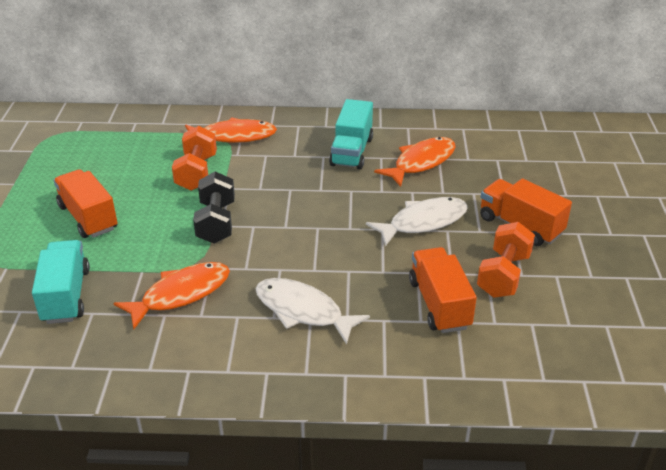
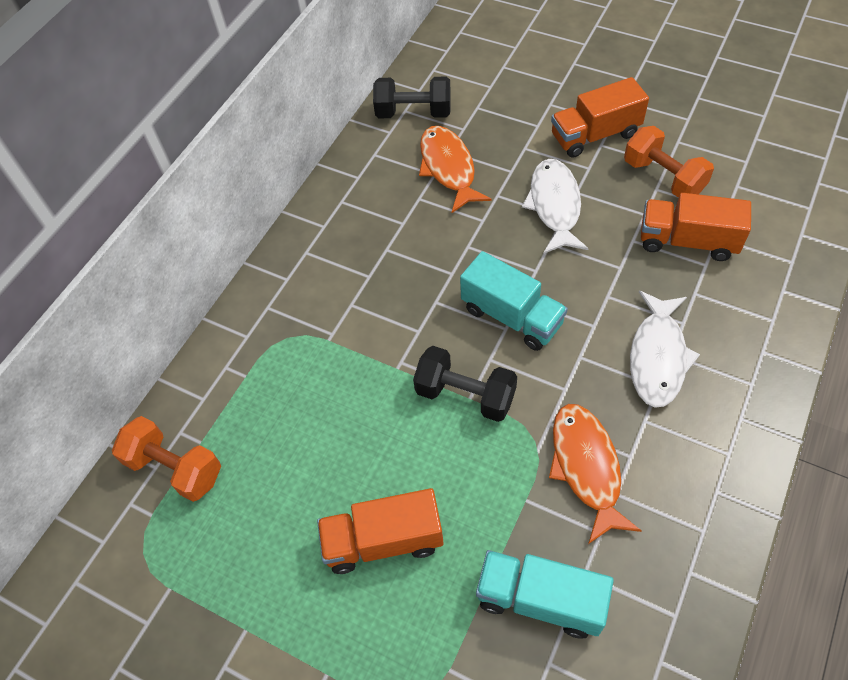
camera: 60 degrees left, 20 degrees up
(196, 173) = (348, 388): orange dumbbell -> orange dumbbell (175, 468)
(234, 136) = (289, 326): orange fish -> none
(303, 311) = (658, 356): white fish -> white fish turned 45 degrees counterclockwise
(351, 151) = (392, 220): turquoise truck -> turquoise truck (511, 316)
(464, 133) = (413, 113): none -> black dumbbell

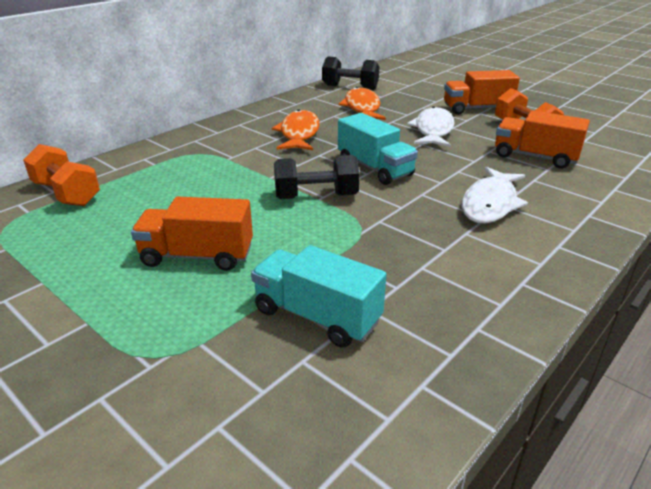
camera: 10 degrees right, 25 degrees down
(465, 395) = (316, 197): black dumbbell -> black dumbbell turned 45 degrees counterclockwise
(586, 467) = (401, 248): orange fish -> orange fish (299, 133)

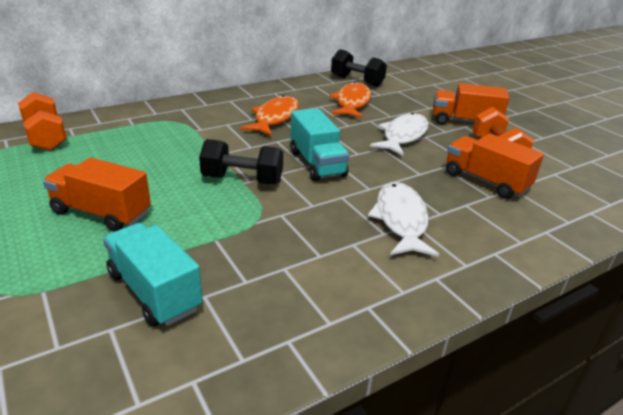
camera: 15 degrees right, 0 degrees up
(490, 203) = (401, 220): white fish -> white fish turned 135 degrees clockwise

